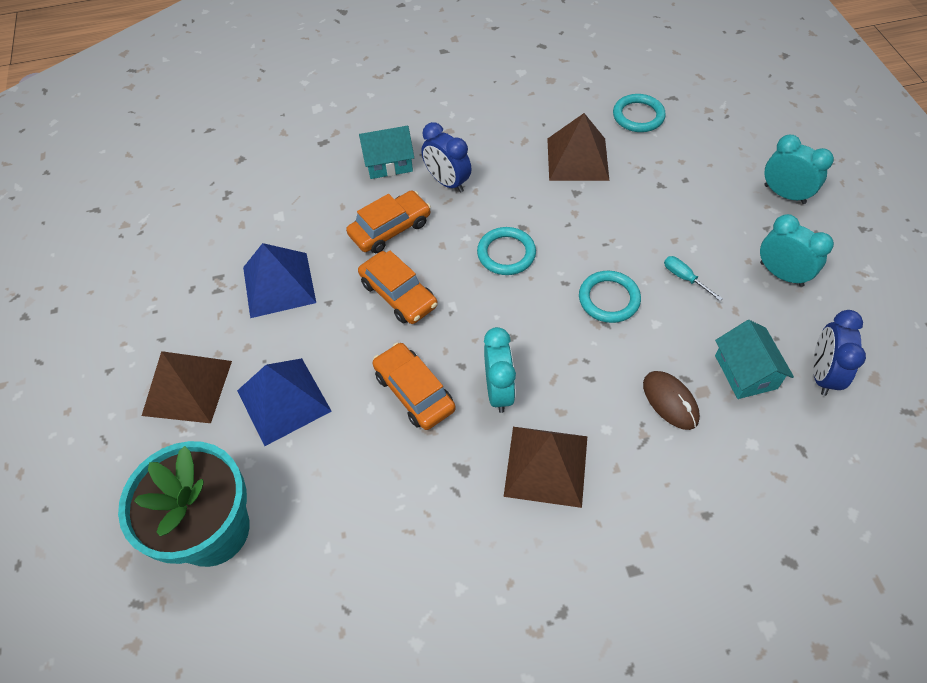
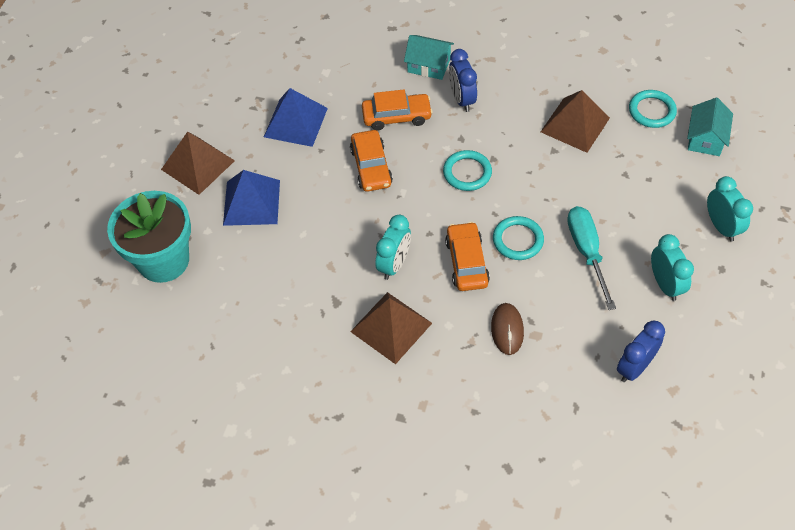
camera: 30 degrees right, 0 degrees up
(414, 392) = (338, 237): orange car -> orange car (466, 262)
(684, 278) = (587, 252): turquoise screwdriver -> turquoise screwdriver, size x2.03
(745, 372) = (578, 338): turquoise house -> turquoise house (705, 138)

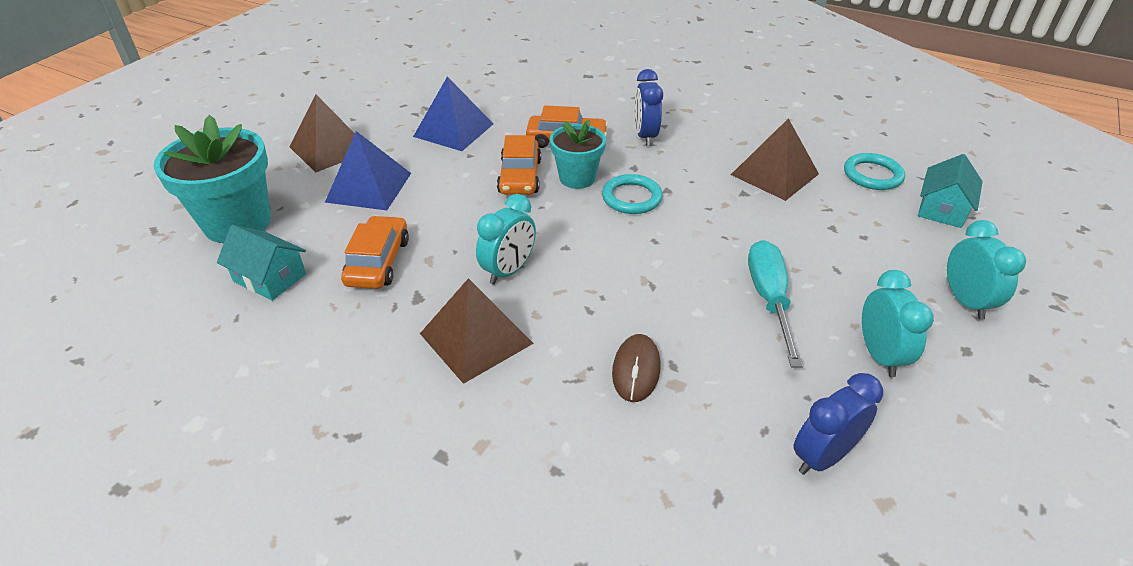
camera: 10 degrees right, 15 degrees down
(418, 159) = (577, 178): none -> turquoise flower pot
(429, 65) = (617, 106): turquoise house -> turquoise house (270, 278)
(466, 262) = (603, 284): orange car -> orange car (378, 262)
(518, 240) = (677, 271): turquoise ring -> none

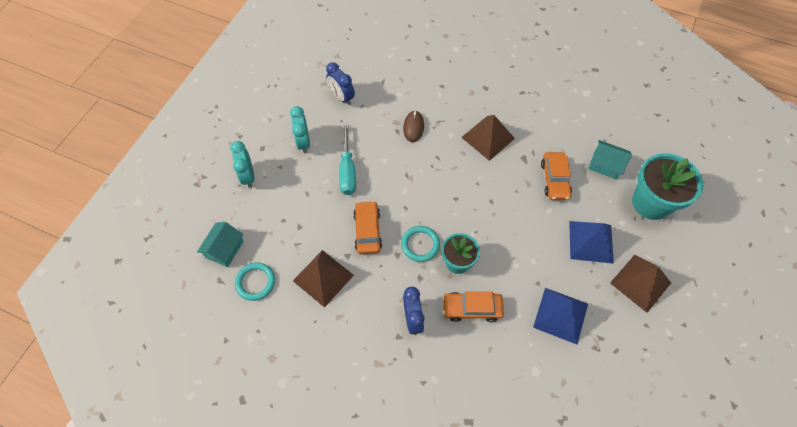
camera: 175 degrees right, 20 degrees up
(508, 271) = (483, 179): turquoise clock -> none
(520, 176) = (496, 261): orange car -> orange car (367, 231)
(822, 456) = (342, 97): blue clock -> blue clock turned 90 degrees clockwise

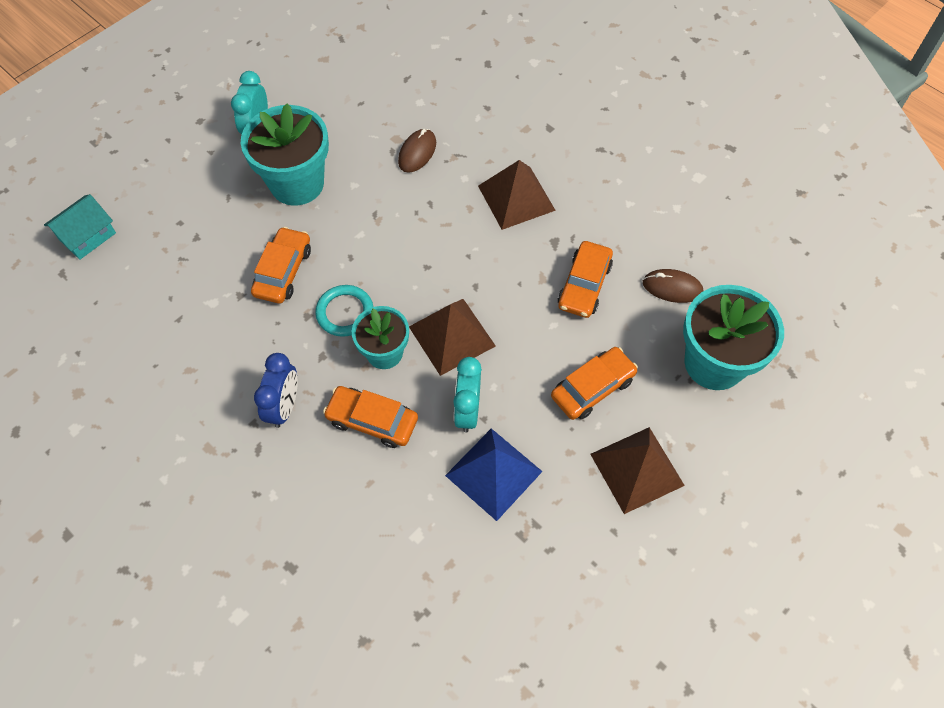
camera: 20 degrees right, 0 degrees up
(248, 176) = (163, 152): turquoise clock -> turquoise clock (467, 411)
(255, 282) = (105, 290): turquoise ring -> none
(323, 278) = (193, 313): brown pyramid -> brown pyramid (451, 336)
(342, 97) = (338, 84): blue clock -> none
(347, 170) = (297, 183): turquoise screwdriver -> turquoise flower pot
(591, 242) = (592, 388): blue pyramid -> orange car
(605, 165) = (672, 287): turquoise house -> brown mouse

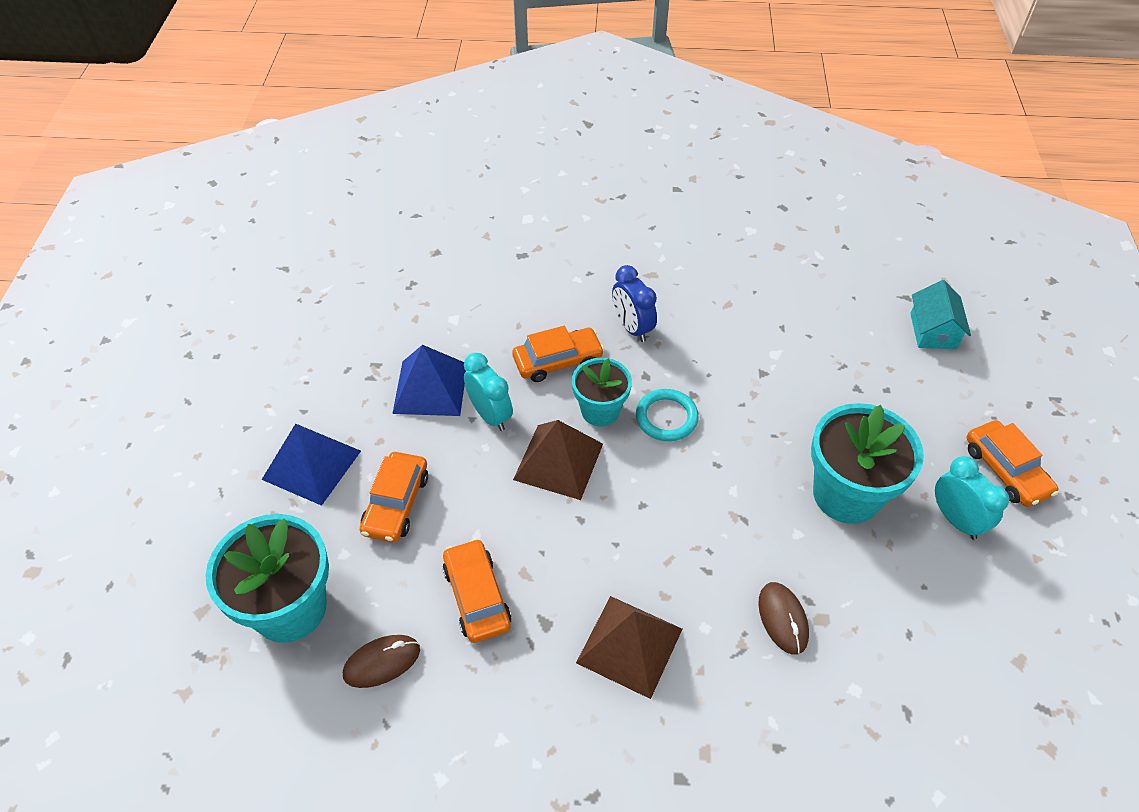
camera: 140 degrees right, 10 degrees down
(283, 271) = (754, 413): orange car -> orange car (1006, 470)
(637, 469) = (311, 465): brown pyramid -> blue pyramid

